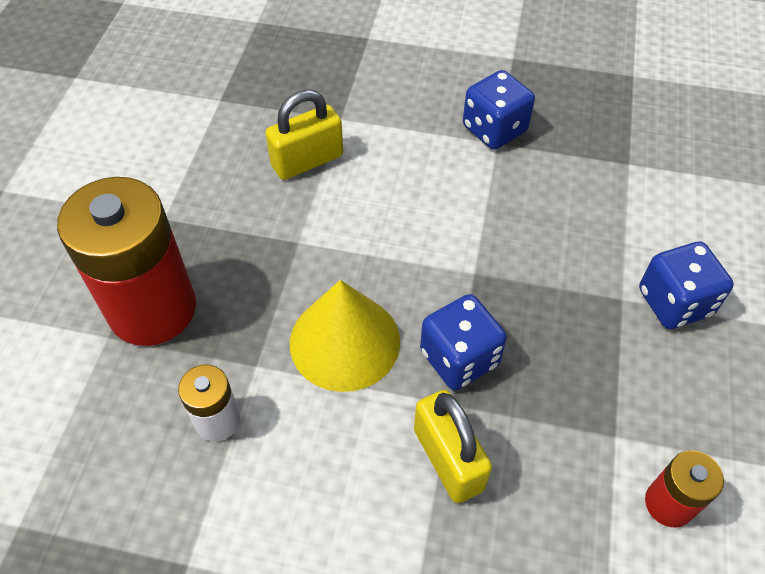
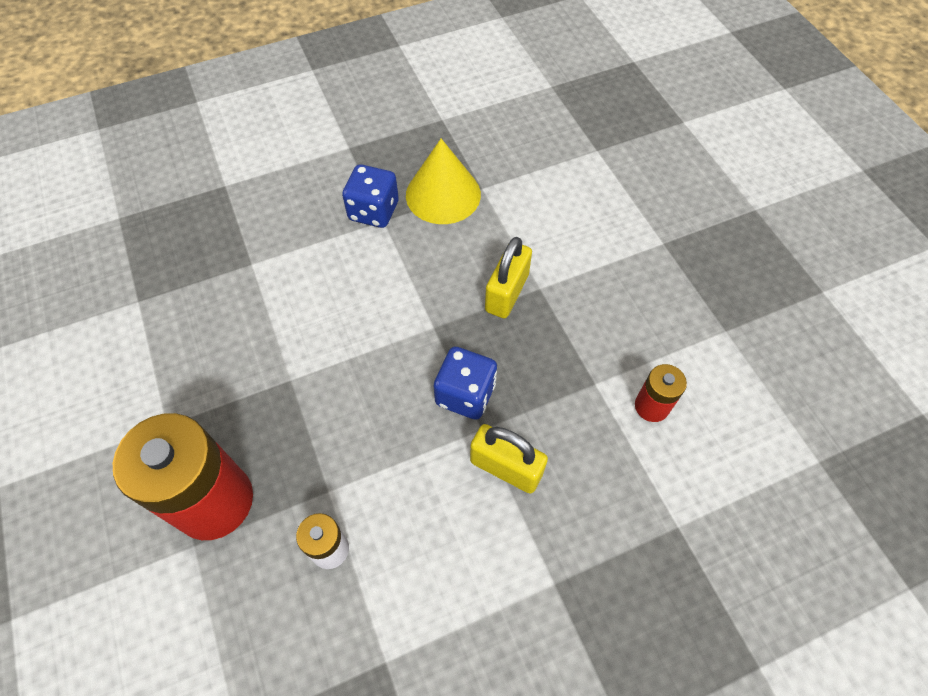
camera: 35 degrees left, 5 degrees up
(307, 161) = (250, 312): yellow padlock -> yellow padlock (506, 293)
(344, 341) = (379, 432): yellow cone -> yellow cone (443, 194)
(674, 302) = (572, 272): blue dice -> none

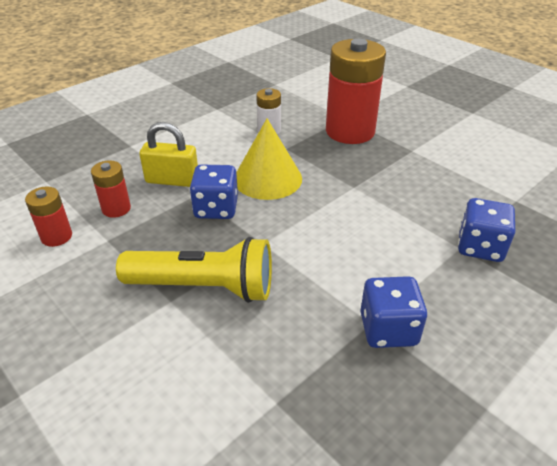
camera: 160 degrees right, 20 degrees down
(233, 258) = (480, 247): none -> blue dice
(443, 194) = (321, 376): yellow cone -> yellow cone (268, 178)
(506, 293) = (204, 287): yellow padlock -> yellow flashlight
(583, 433) = (116, 208): none -> red battery

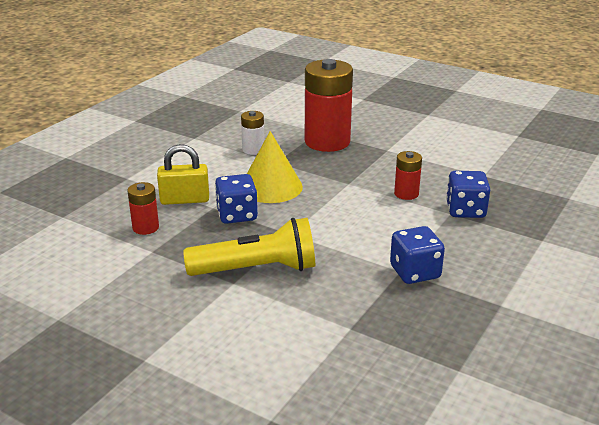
camera: 15 degrees left, 10 degrees down
(56, 236) = (103, 255): red battery -> red battery (406, 194)

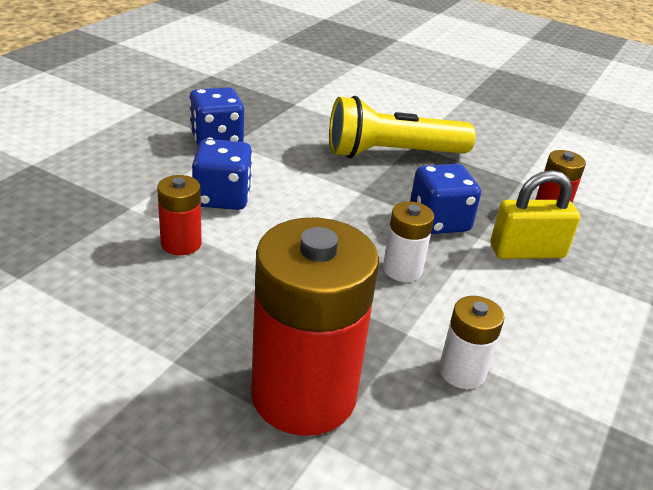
camera: 175 degrees right, 5 degrees up
(271, 187) = (402, 269): yellow cone -> white battery
(465, 210) = (104, 209): blue dice -> blue dice (222, 197)

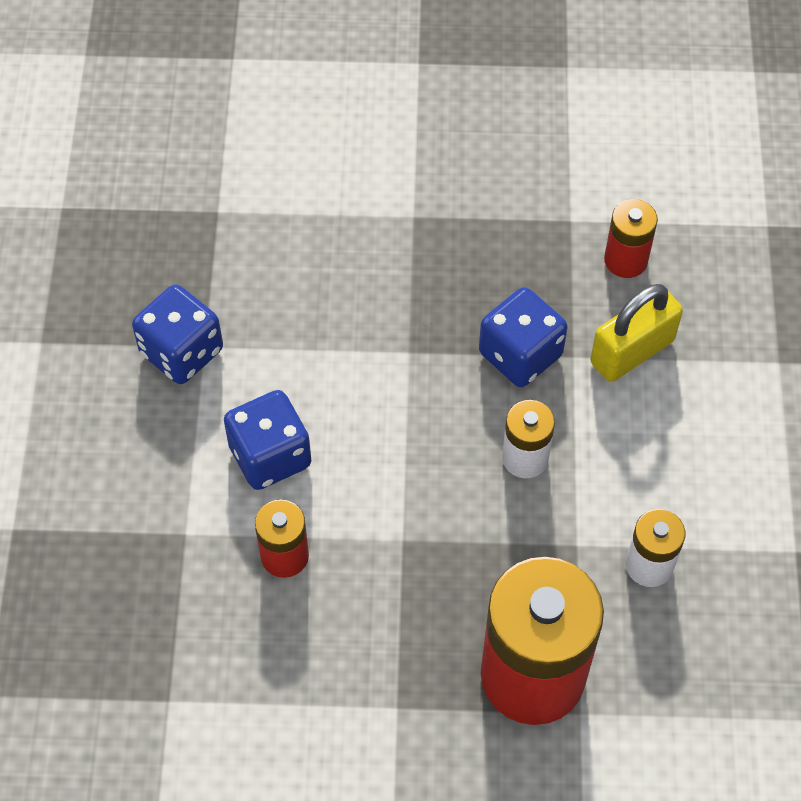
camera: 25 degrees left, 25 degrees up
(392, 154) = (401, 253): yellow flashlight -> none

